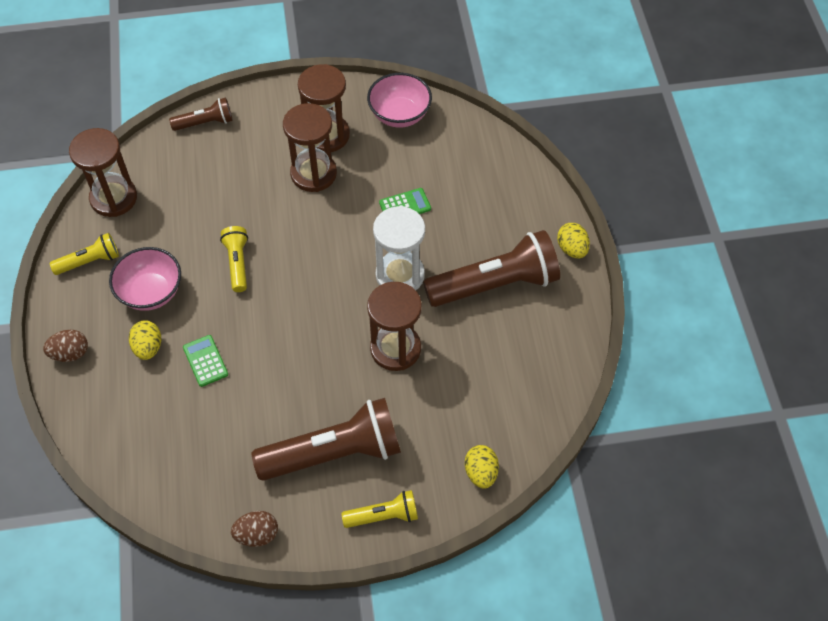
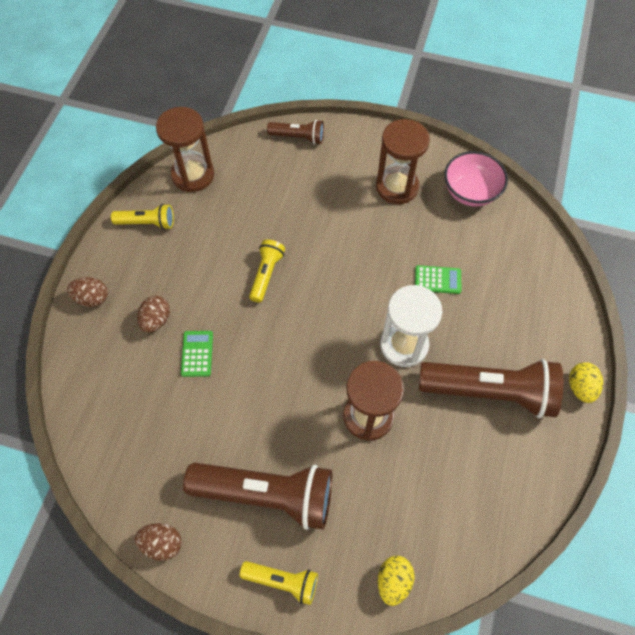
camera: 25 degrees right, 5 degrees up
(148, 347) = (156, 320): yellow egg -> brown egg
(151, 292) = (182, 271): pink bowl -> none
(313, 173) = (369, 218): brown hourglass -> none

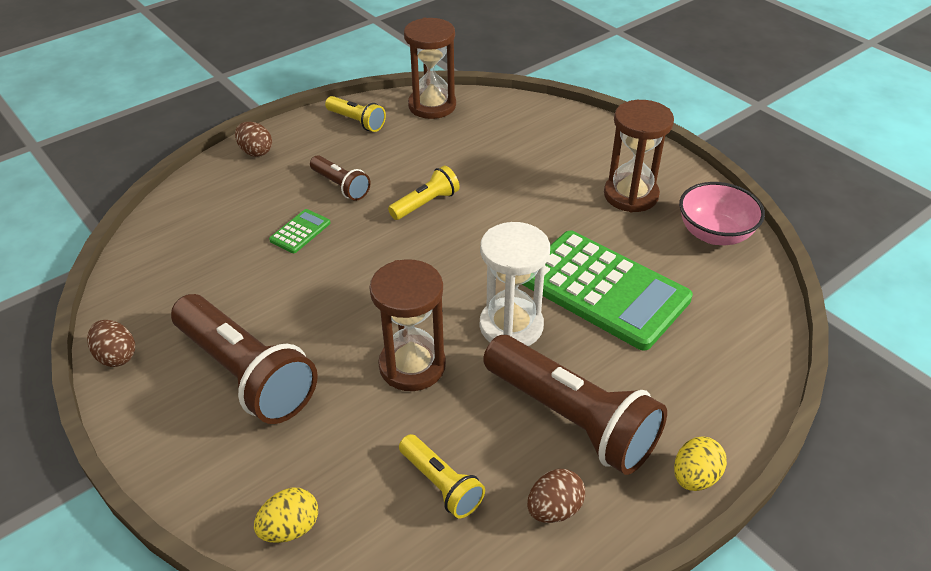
camera: 35 degrees right, 20 degrees down
(156, 320) = (291, 191): brown egg -> brown egg (554, 509)
(282, 581) = (184, 454): yellow flashlight -> yellow flashlight (441, 484)
(298, 137) = (561, 118): brown flashlight -> brown flashlight (341, 186)
(437, 280) = (604, 290): green calculator -> green calculator, size x2.49

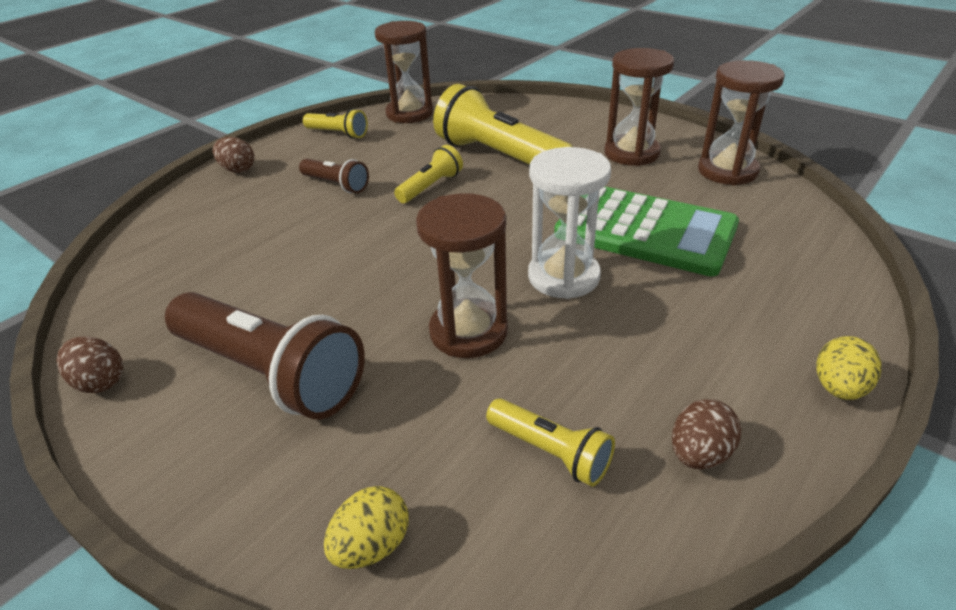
camera: 10 degrees left, 5 degrees down
(300, 232) = (302, 228): green calculator -> none
(501, 177) = (499, 157): none -> yellow flashlight
(572, 419) = (672, 353): brown flashlight -> none
(714, 234) = (727, 171): pink bowl -> brown hourglass

